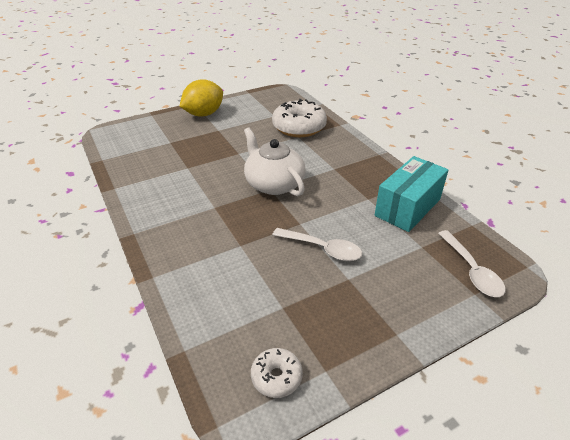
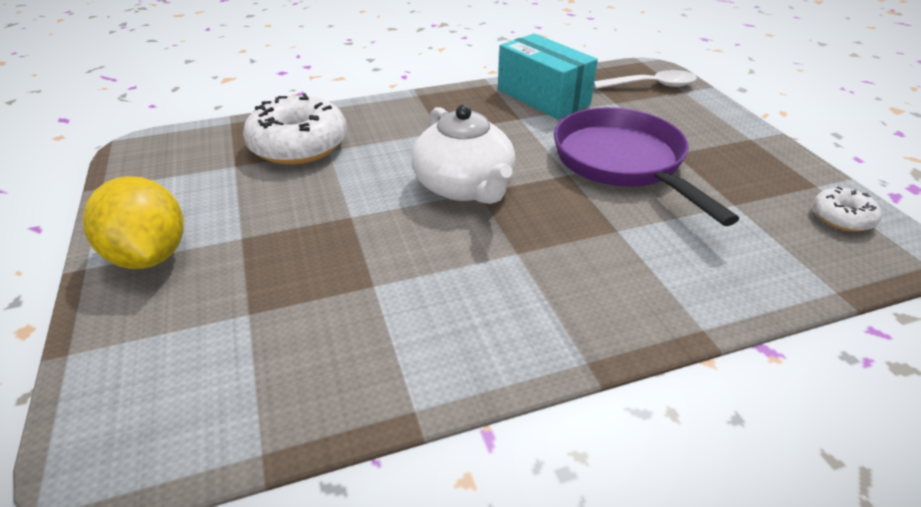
camera: 80 degrees left, 0 degrees up
(273, 184) = (464, 186): white teapot -> white teapot turned 90 degrees counterclockwise
(322, 249) = (623, 163): white spoon -> purple pan

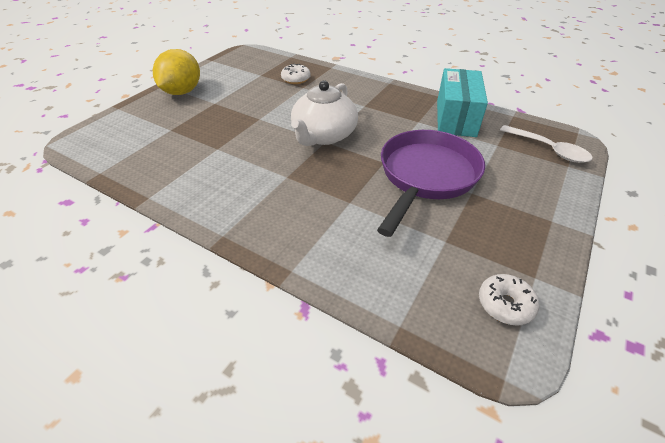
camera: 50 degrees right, 5 degrees up
(299, 145) = (296, 79): white donut -> white donut, size x0.51

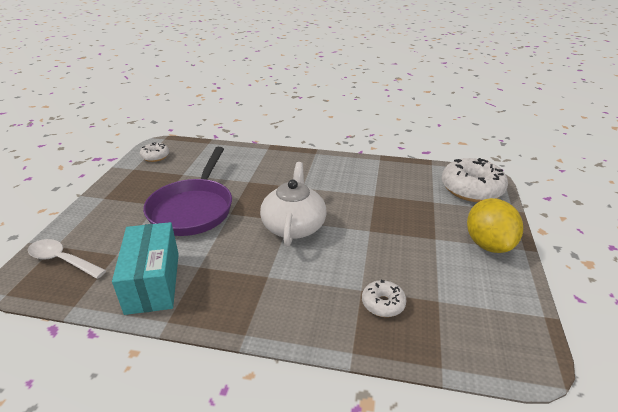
camera: 160 degrees right, 10 degrees down
(115, 133) = (471, 189): none -> white donut

